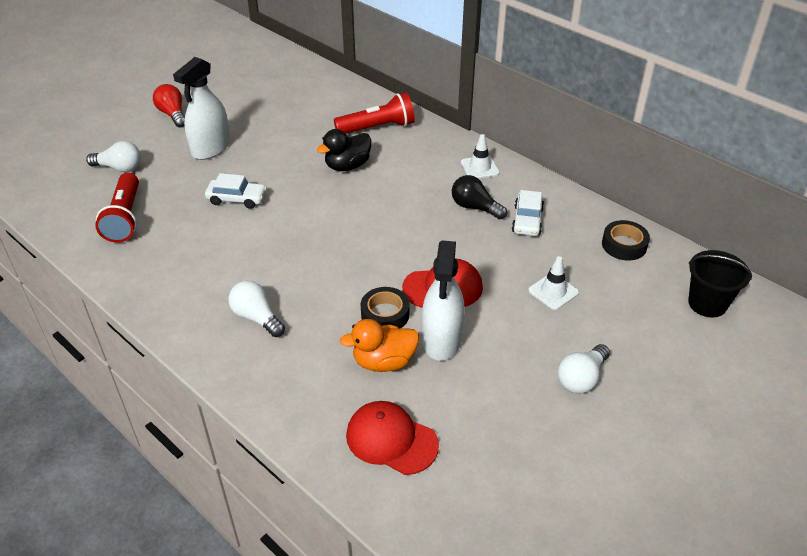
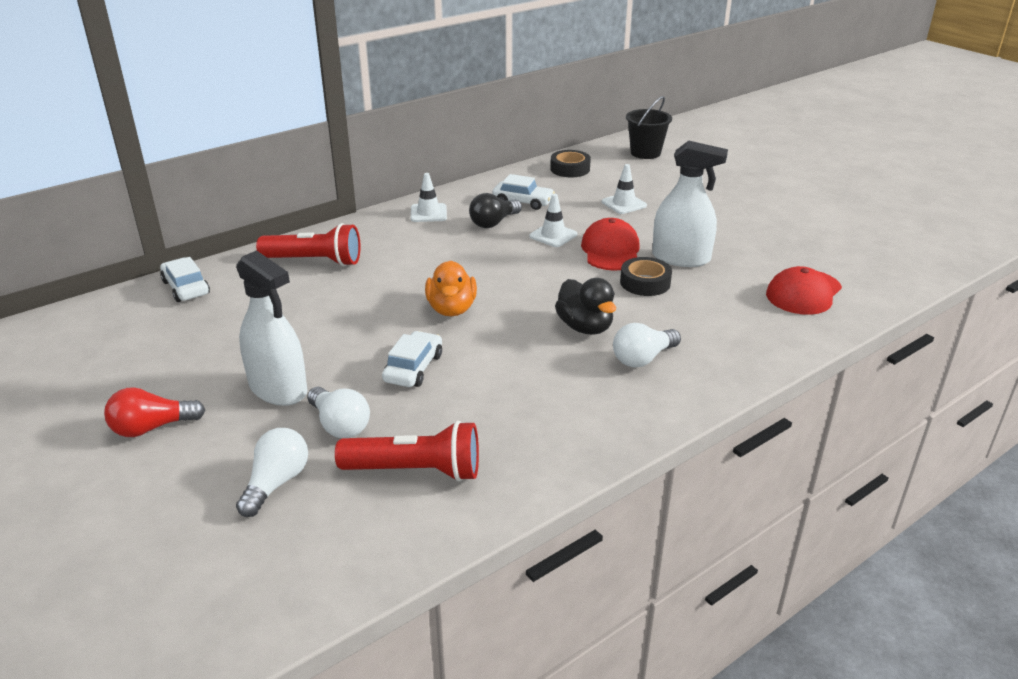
camera: 80 degrees left, 10 degrees down
(328, 85) = (186, 287): none -> white car
(347, 166) = (383, 286): black duck -> black duck (585, 327)
(377, 128) = (315, 261): red flashlight -> red flashlight turned 105 degrees clockwise
(384, 362) = (709, 288): orange duck -> orange duck (451, 309)
(462, 247) = (553, 235): none -> white traffic cone
(581, 378) = (726, 207): white light bulb -> white light bulb (340, 425)

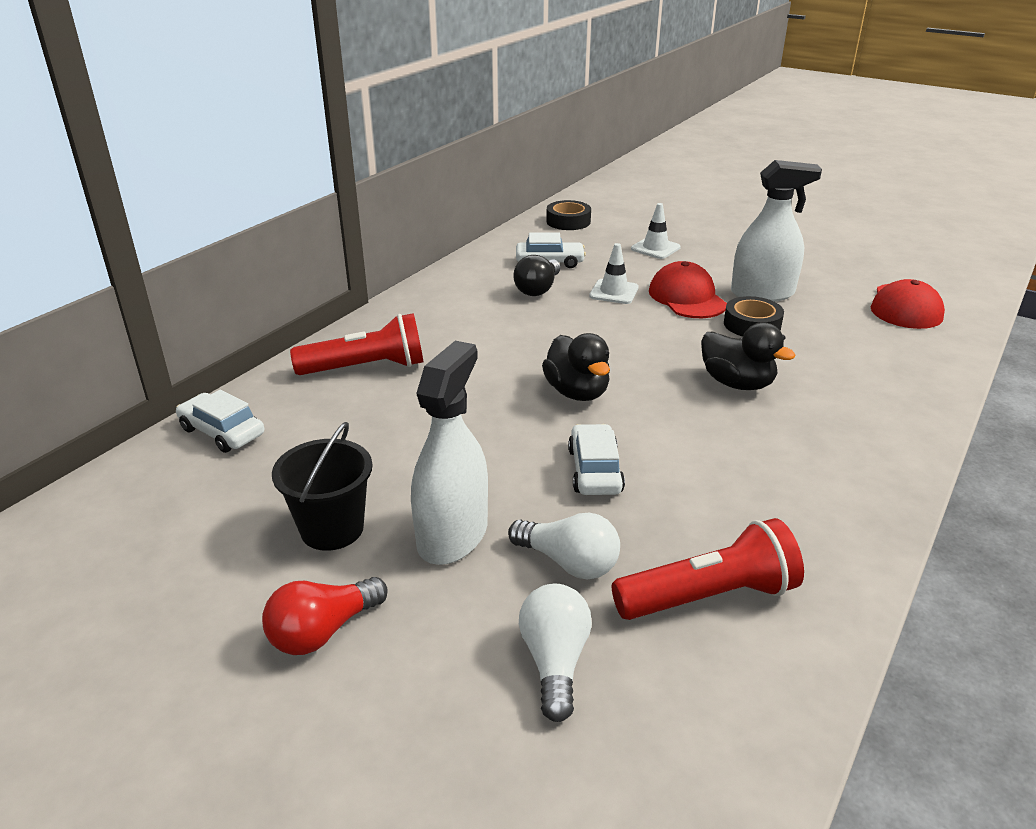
camera: 20 degrees left, 0 degrees up
(278, 389) = (452, 535): white spray bottle -> white spray bottle turned 90 degrees counterclockwise
(428, 213) = (456, 290): white traffic cone -> none
(451, 309) = (577, 392): orange duck -> black duck
(643, 358) = (825, 405): white light bulb -> none
(645, 153) = (629, 195): black bucket -> black bucket (332, 529)

